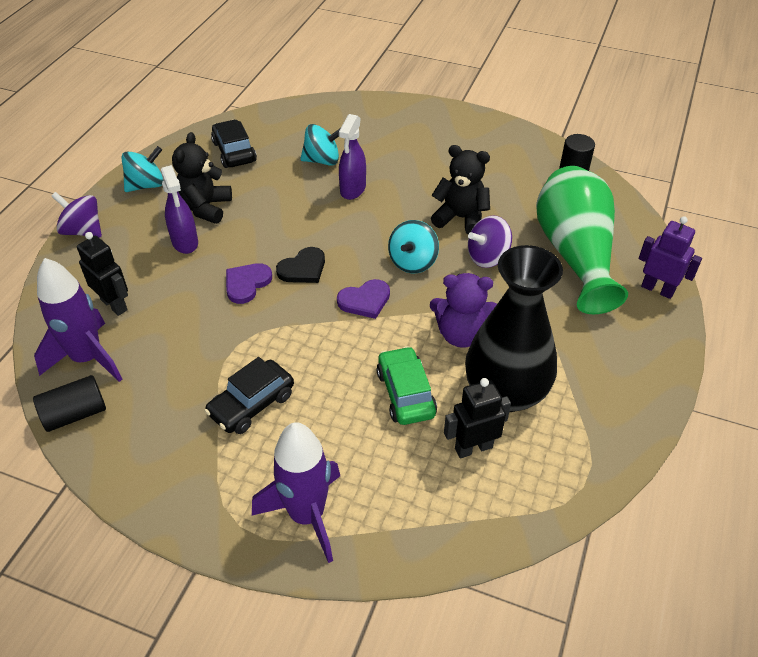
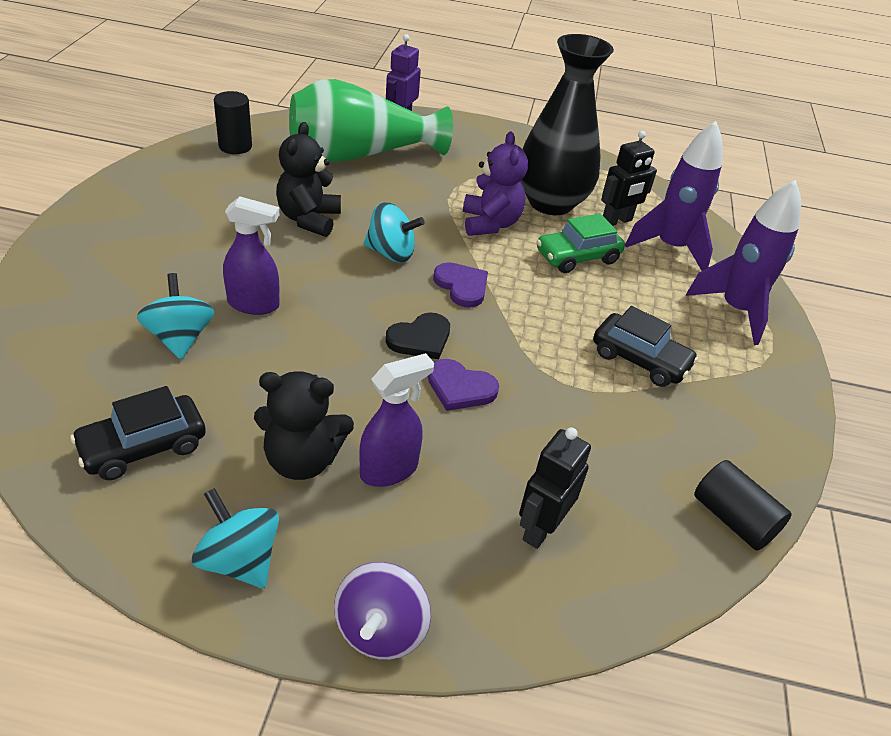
camera: 105 degrees left, 5 degrees down
(87, 358) = (646, 532): purple rocket -> purple rocket (670, 248)
(303, 268) = (420, 339): black heart -> black heart turned 105 degrees clockwise
(473, 447) = (617, 221): black robot -> black robot turned 90 degrees counterclockwise
(487, 257) = (373, 204): purple spinning top -> none

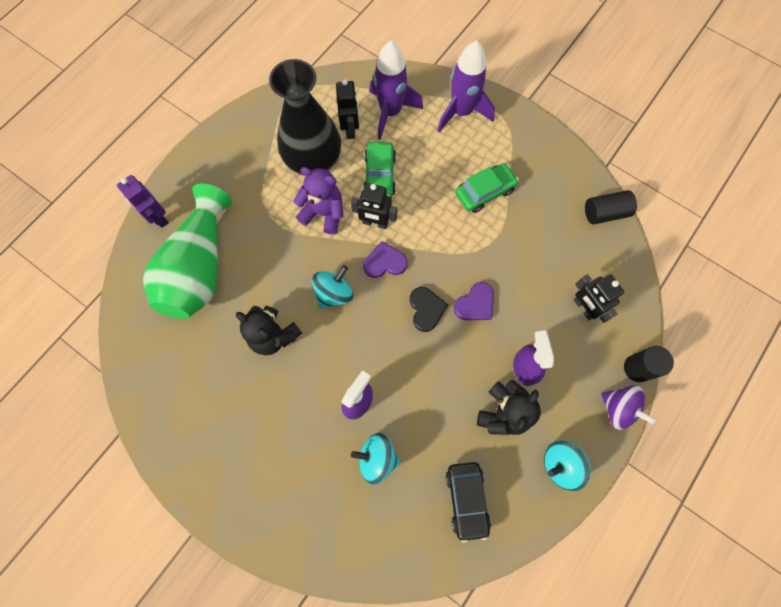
camera: 60 degrees left, 30 degrees up
(235, 146) = (148, 361): black cylinder -> black cylinder (637, 368)
(510, 267) = (375, 223): none -> black robot
(640, 359) = (484, 192): black car -> green car

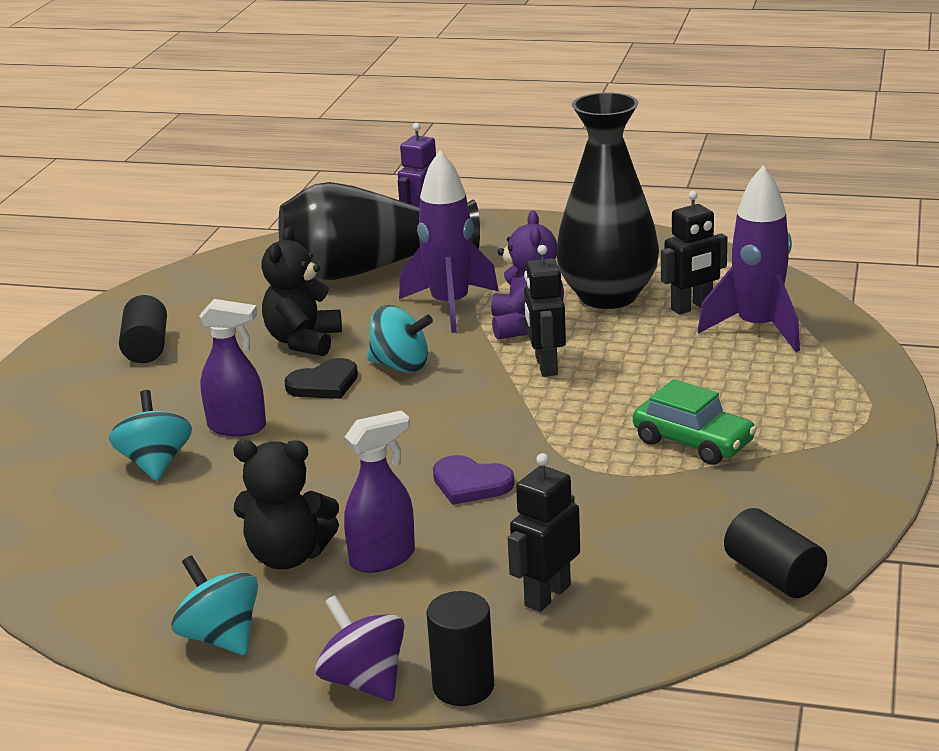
camera: 70 degrees right, 45 degrees down
(199, 268) = (370, 270): green vase -> black vase
(226, 431) = (146, 348): none -> black cylinder
(380, 175) = (633, 349): green car -> none
(385, 262) = (483, 390): purple heart -> none
(426, 309) = (428, 443): black heart -> black heart (324, 384)
(461, 112) = (829, 385): purple rocket -> purple rocket (450, 306)
(466, 499) = (120, 556): black car -> none
(618, 409) = (364, 681): purple spinning top -> purple spinning top turned 120 degrees clockwise

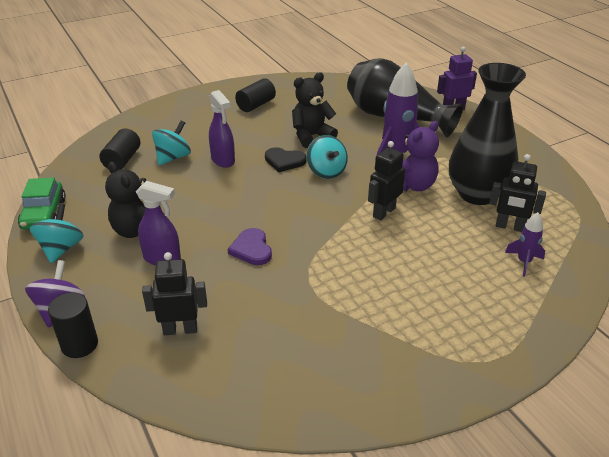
camera: 45 degrees right, 10 degrees up
(693, 442) = (377, 302): green car -> green car (44, 214)
(757, 329) = (524, 262): purple rocket -> purple rocket, size x0.51
(774, 575) = (281, 409): black cylinder -> black cylinder (122, 160)

